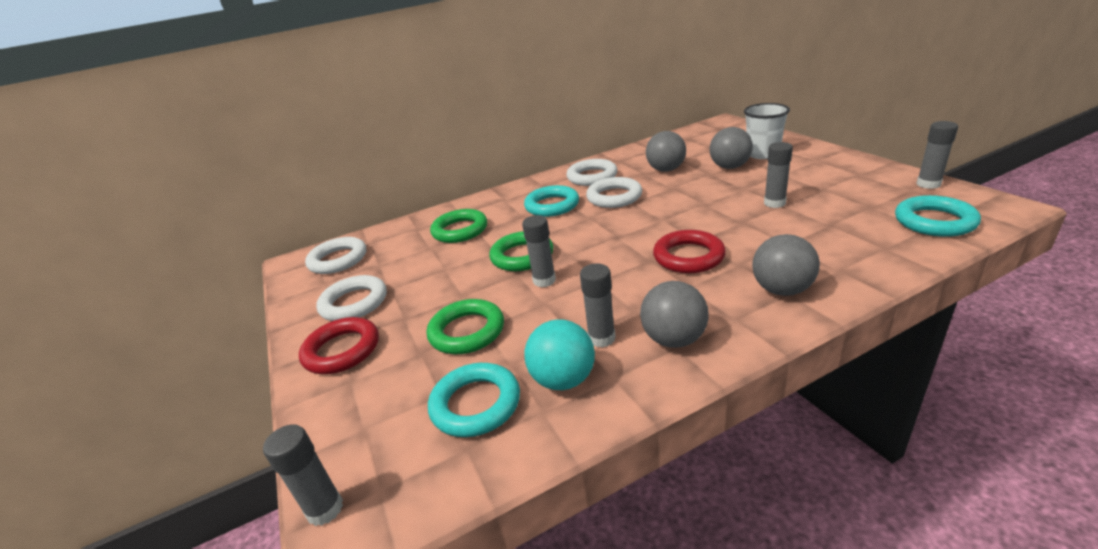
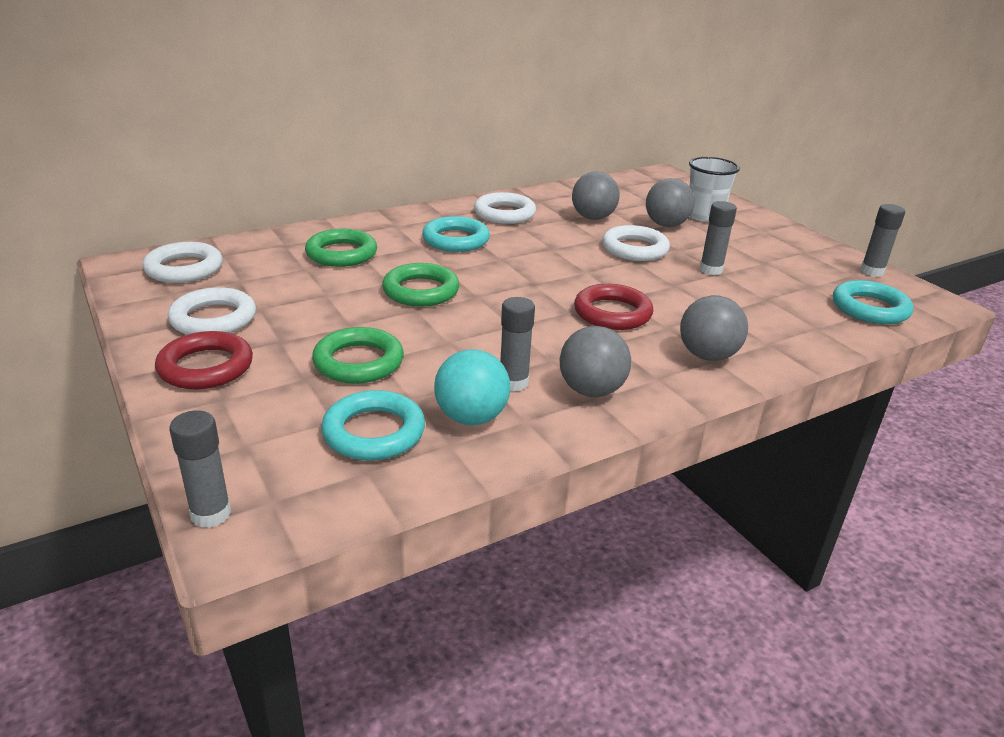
camera: 10 degrees left, 0 degrees up
(544, 280) = (448, 319): grey glue stick -> none
(614, 197) = (531, 240): white ring -> white ring (634, 249)

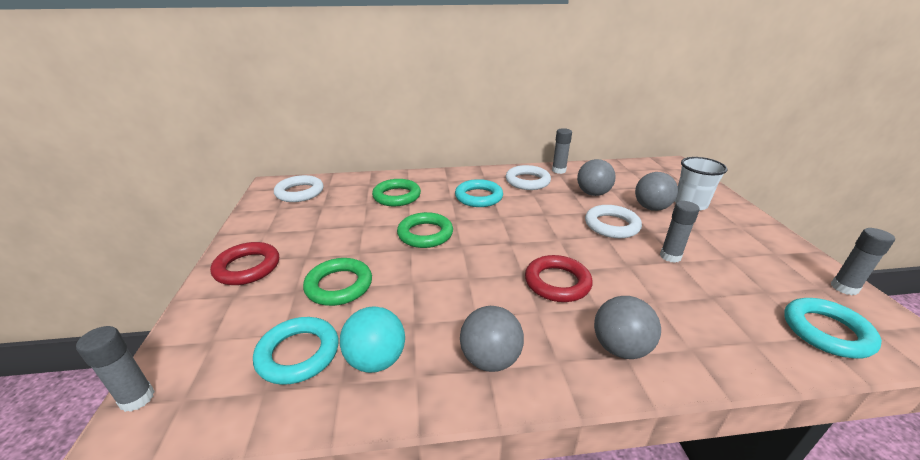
camera: 25 degrees right, 0 degrees up
(213, 319) = (283, 231): white ring -> none
(513, 382) = (432, 333): grey glue stick -> grey glue stick (558, 170)

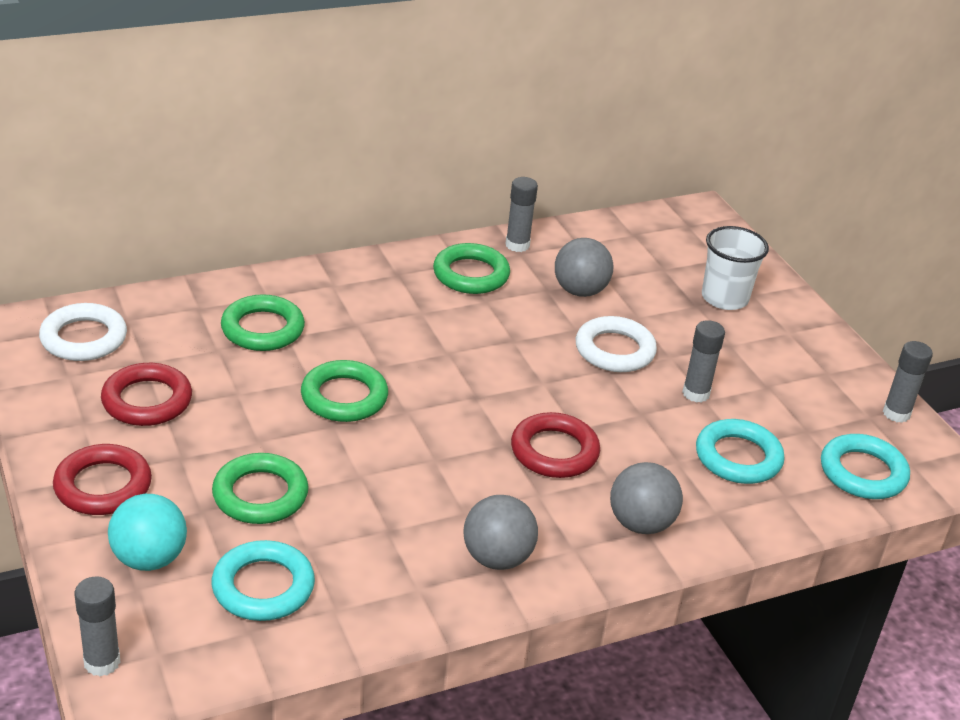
camera: 20 degrees left, 5 degrees up
(309, 224) = (147, 400): none -> red ring
(376, 360) = (363, 579): turquoise ball -> turquoise ball (149, 559)
(478, 197) = (401, 317): turquoise ring -> turquoise ring (738, 457)
(527, 181) = (471, 274): white ring -> green ring
(651, 208) = (669, 311): grey ball -> none

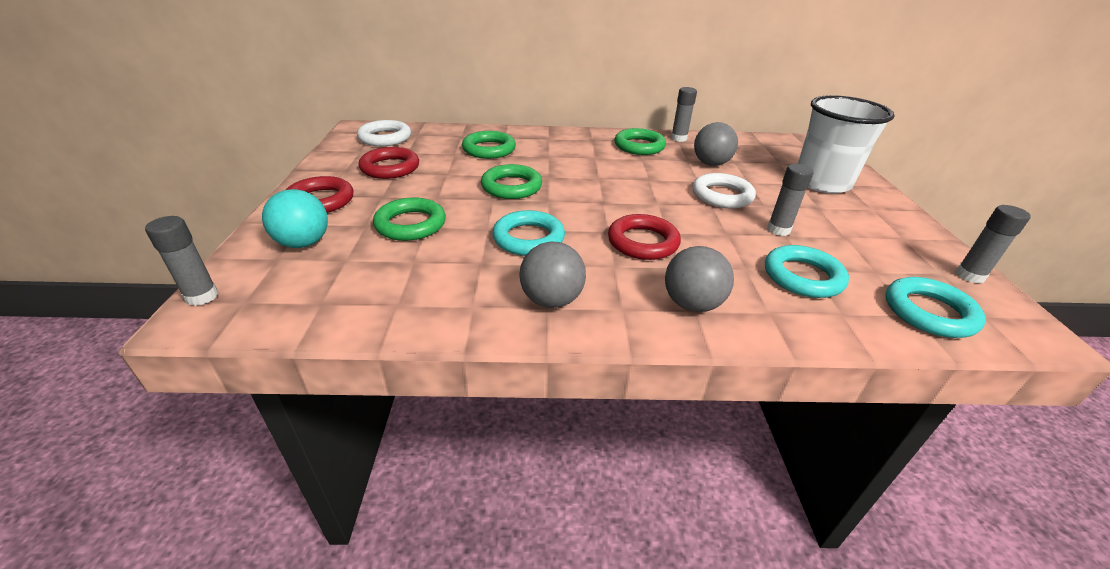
camera: 25 degrees right, 0 degrees up
(263, 587) = (359, 277): turquoise ring -> turquoise ring (528, 238)
(724, 298) = (822, 183): white cup -> white cup, size x1.52

